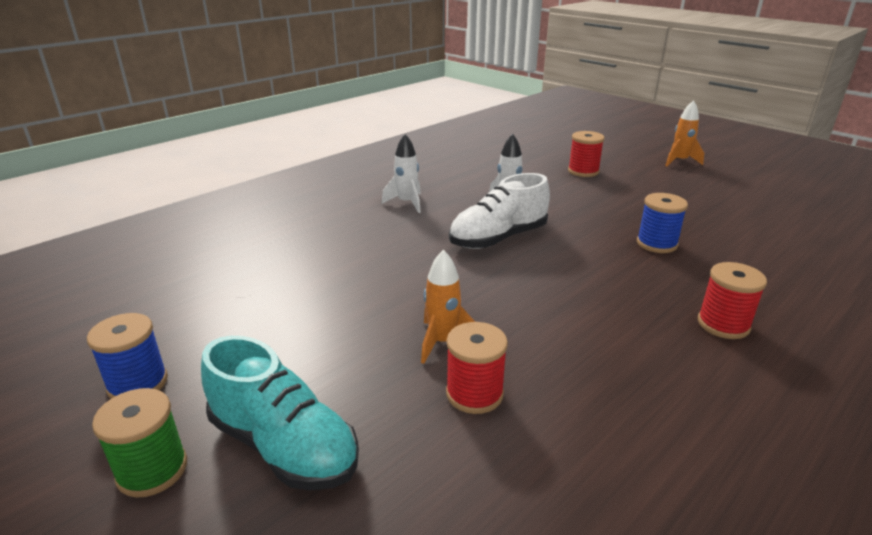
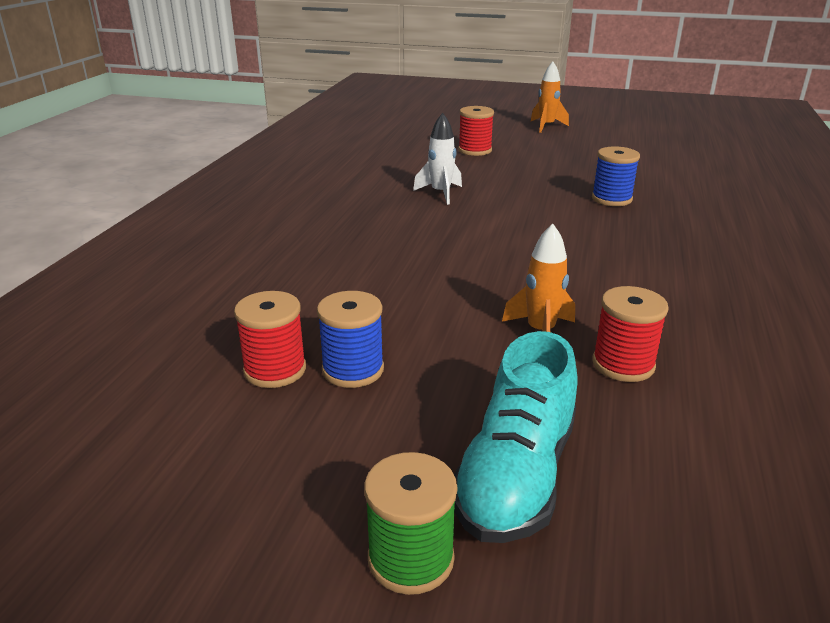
camera: 30 degrees left, 0 degrees up
(138, 383) = (268, 488): blue spool -> blue spool (353, 370)
(283, 446) = (516, 476): turquoise shoe -> turquoise shoe turned 105 degrees clockwise
(406, 203) = (336, 216): white rocket -> none
(498, 238) = (473, 227): white shoe -> none
(723, 324) = (732, 248): red spool -> red spool (275, 370)

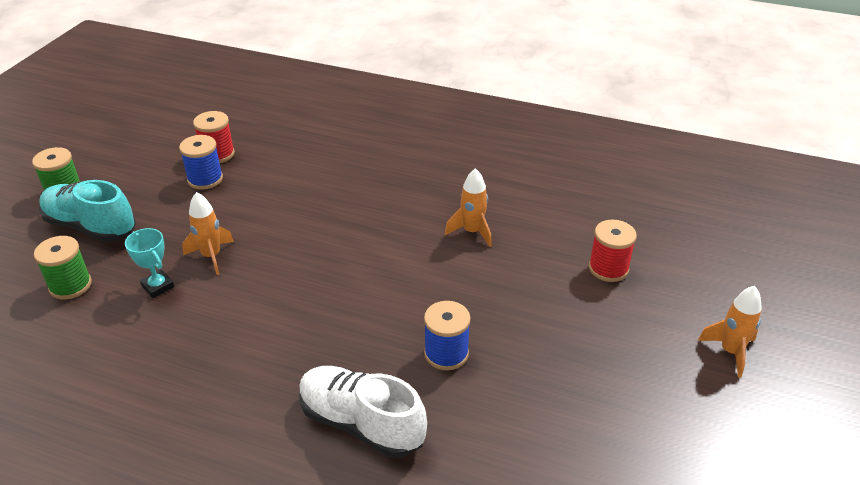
camera: 95 degrees right, 10 degrees up
(441, 193) = (472, 232): white rocket -> orange rocket
(623, 364) = (158, 286): red spool -> turquoise trophy
(674, 455) = (70, 285): none -> green spool
(717, 225) = (361, 423): none -> white shoe

